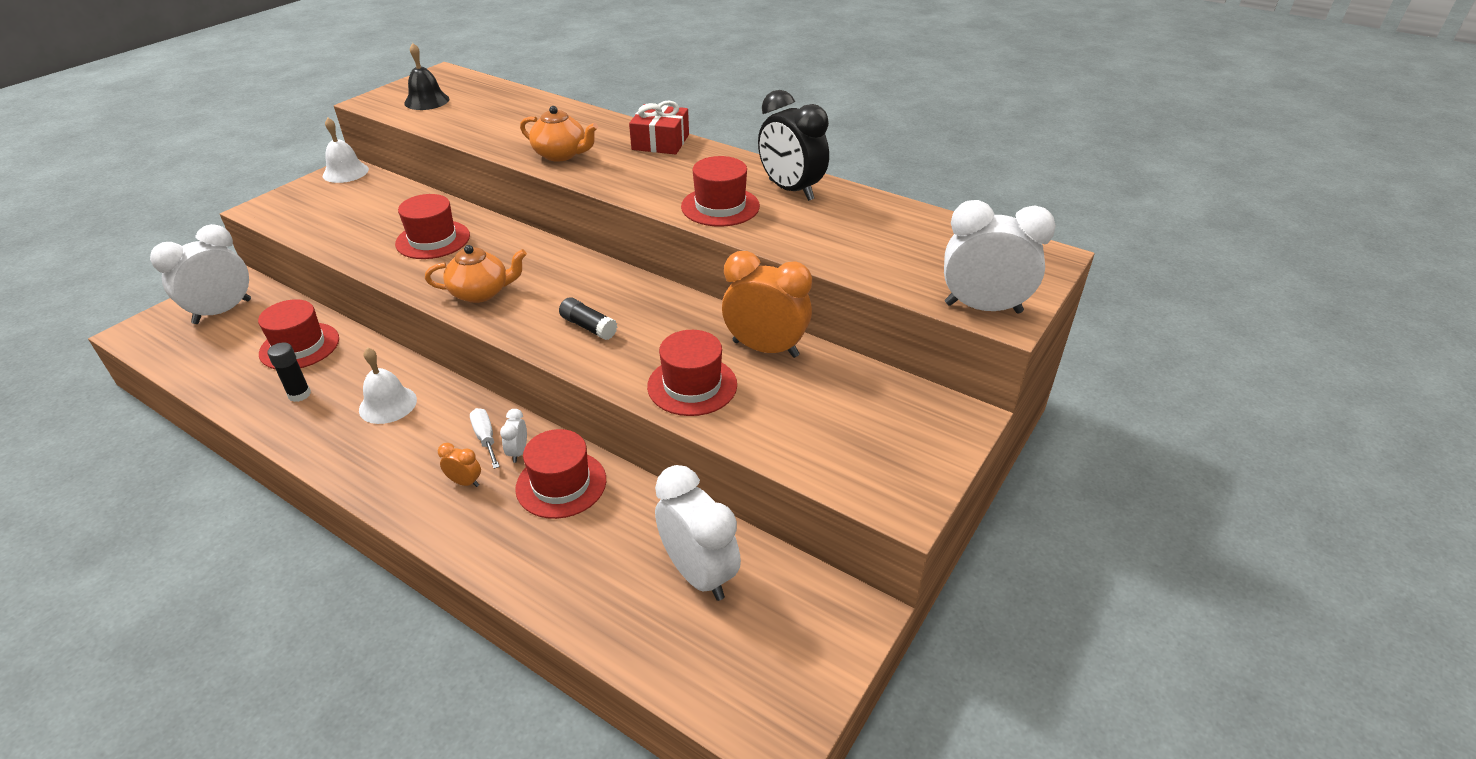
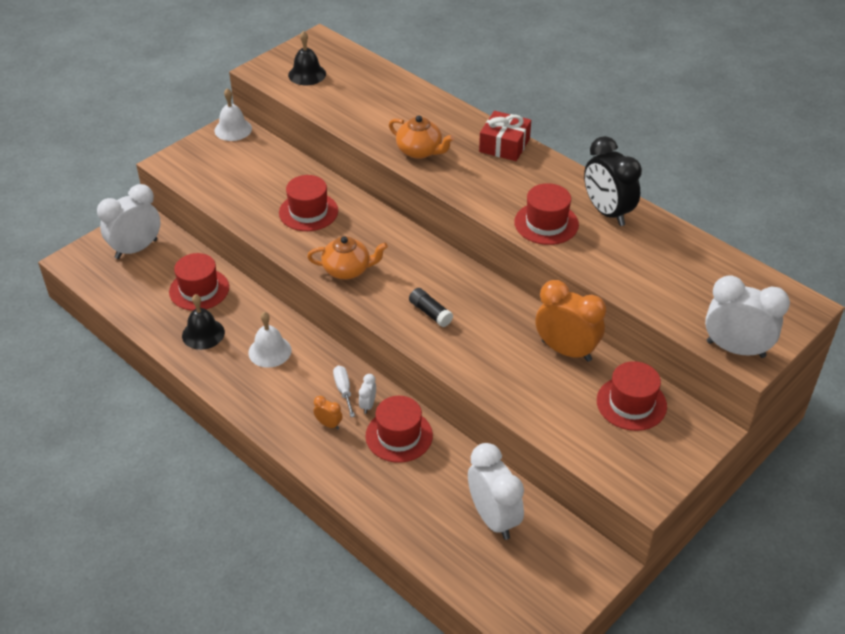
camera: 10 degrees right, 5 degrees up
(299, 394) = (203, 334): black glue stick -> black bell
(692, 385) = (505, 376): red hat -> red hat (631, 403)

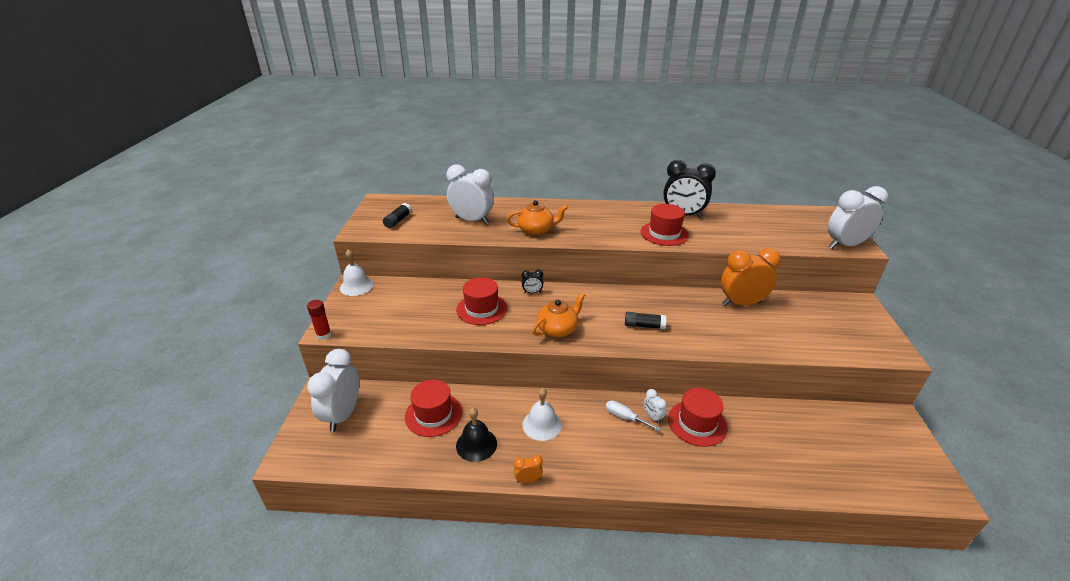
camera: 40 degrees left, 10 degrees down
(160, 166) = (324, 335): none -> red glue stick
(307, 74) = (398, 221): black bell -> black glue stick
(328, 424) = (647, 447): orange clock -> orange clock (528, 480)
(374, 220) = (532, 292): none -> black clock
(493, 518) = (817, 435): white clock -> white clock (472, 221)
(504, 145) = (579, 208): red gift -> none
(631, 403) = (812, 311): red hat -> none

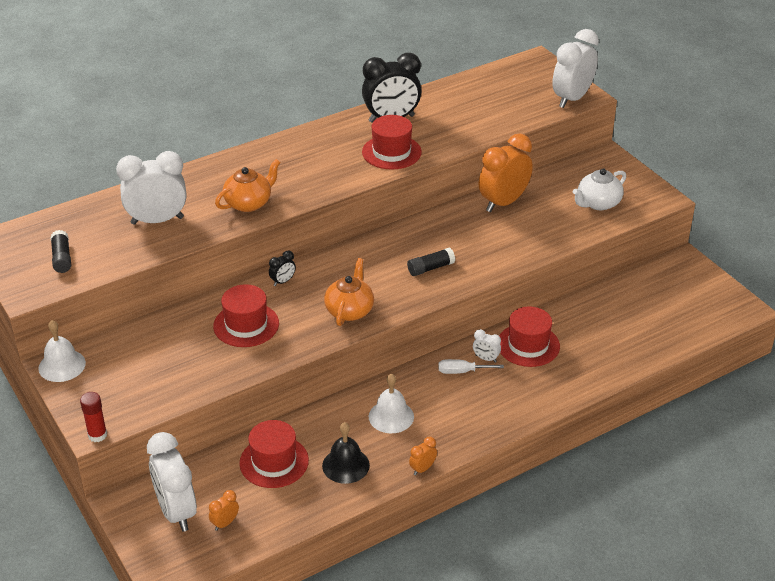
camera: 35 degrees left, 5 degrees up
(360, 441) = (225, 523): none -> orange clock
(827, 334) = (597, 203): none -> white teapot

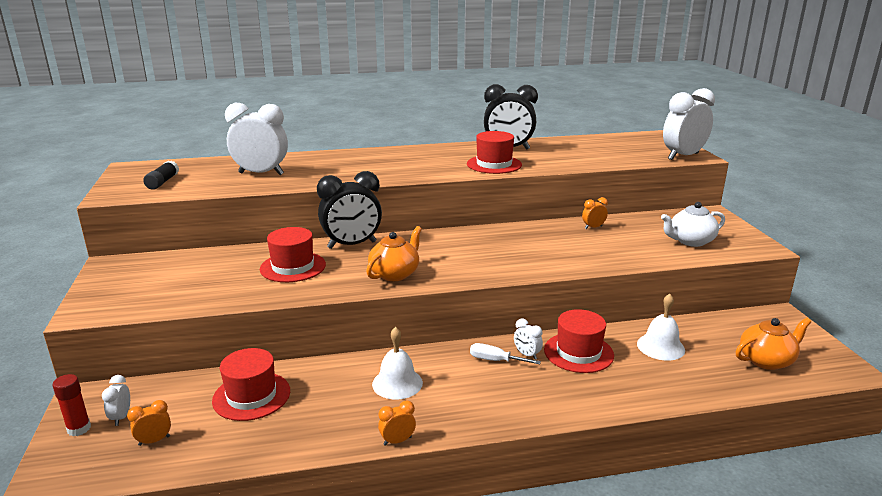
camera: 20 degrees right, 15 degrees down
(62, 365) = (114, 265): white bell -> white bell (660, 347)
(97, 435) = (80, 318): red glue stick -> red glue stick (79, 429)
(176, 512) = (121, 417): white clock -> white clock, size x0.44
(249, 203) = (345, 175): orange teapot -> orange teapot (767, 360)
(283, 281) = (352, 245): black clock -> black clock, size x2.28
(345, 465) = (319, 417): black bell -> none
(430, 268) = (494, 258): black glue stick -> none
(503, 203) = (593, 227): orange clock -> orange clock, size x0.44

